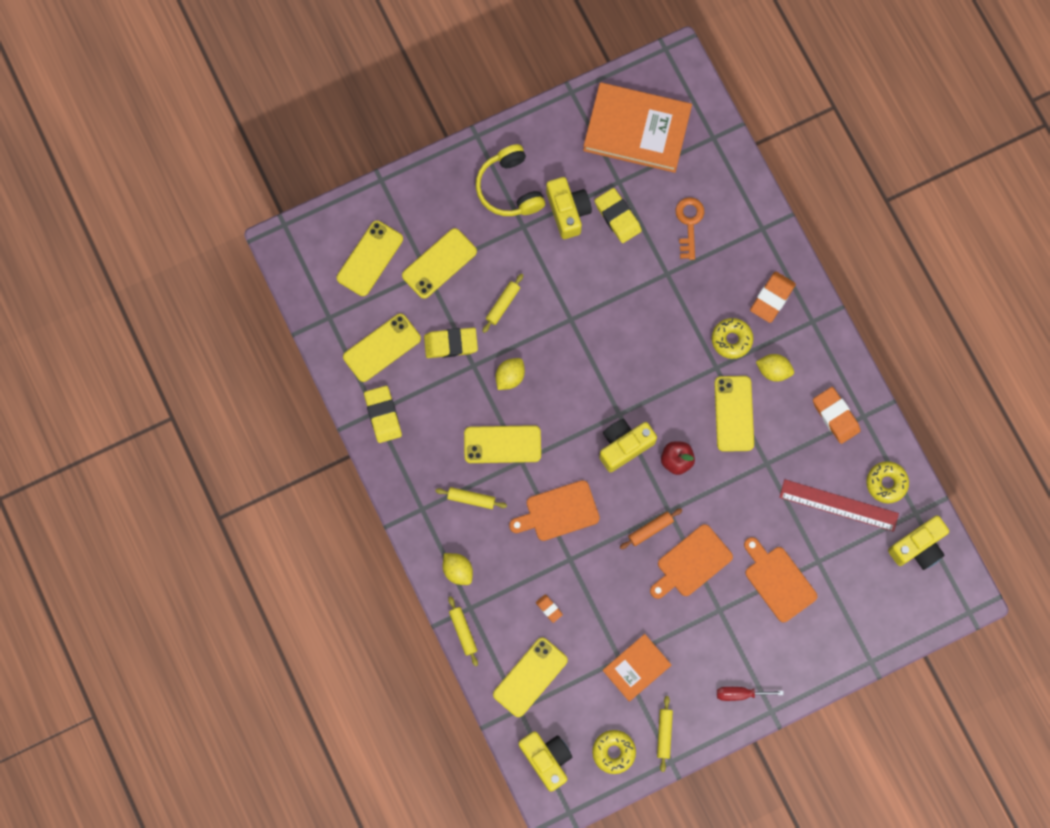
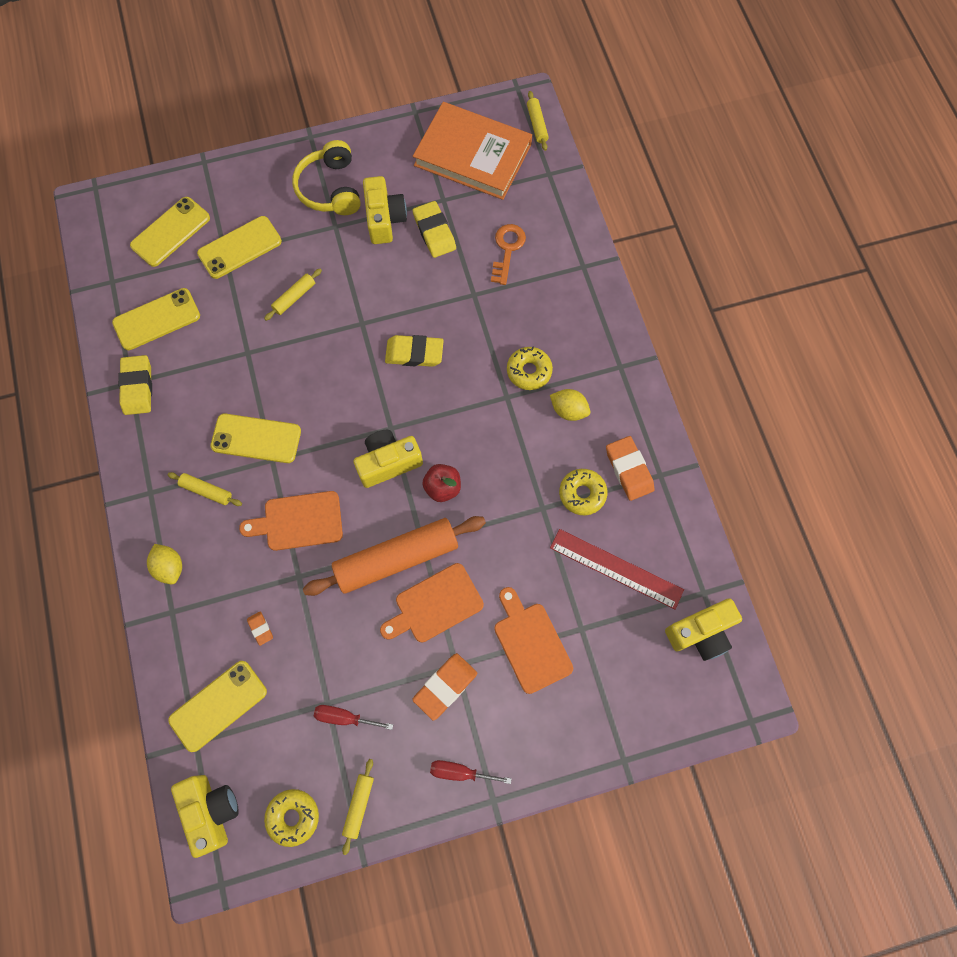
camera: 10 degrees right, 5 degrees down
(451, 344) = (229, 327): yellow eraser -> yellow eraser (414, 353)
(463, 632) = (156, 638): yellow rolling pin -> yellow rolling pin (537, 124)
(510, 377) = (282, 370): yellow lemon -> none
(636, 668) = (344, 717): orange book -> red screwdriver
(650, 529) = (397, 559): orange rolling pin -> orange rolling pin, size x2.26
(734, 413) = (516, 448): yellow phone -> none
(772, 298) = (580, 336): orange eraser -> orange eraser (445, 686)
(886, 483) = (674, 553): yellow donut -> yellow donut (582, 494)

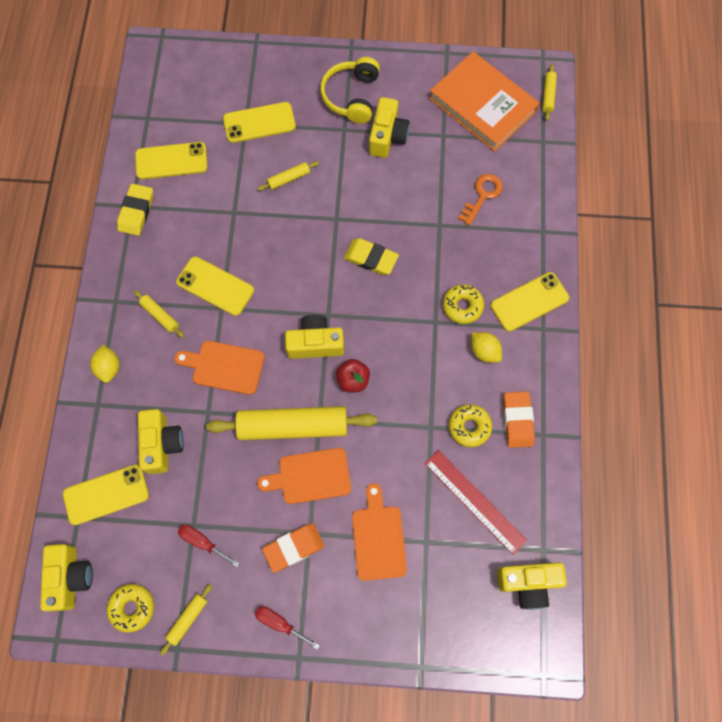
camera: 20 degrees right, 0 degrees up
(170, 232) = (208, 92): yellow phone -> yellow phone (529, 302)
(260, 628) = (162, 444): orange eraser -> yellow camera
(397, 559) = (293, 426): orange rolling pin -> yellow rolling pin
(434, 232) = (425, 161): yellow eraser -> none

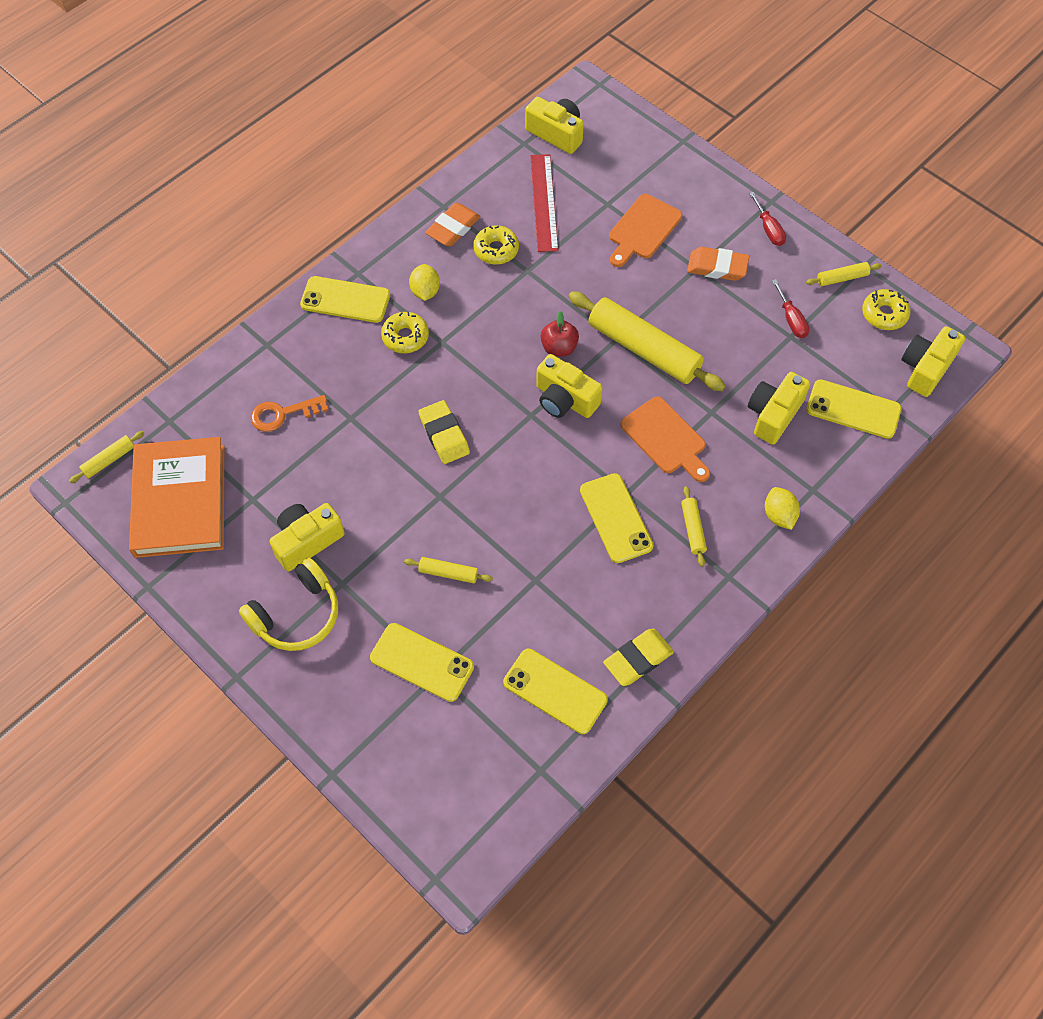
camera: 140 degrees left, 10 degrees down
(109, 368) = (779, 515): yellow lemon -> yellow lemon turned 45 degrees counterclockwise
(310, 476) = (661, 304): orange cutting board -> none

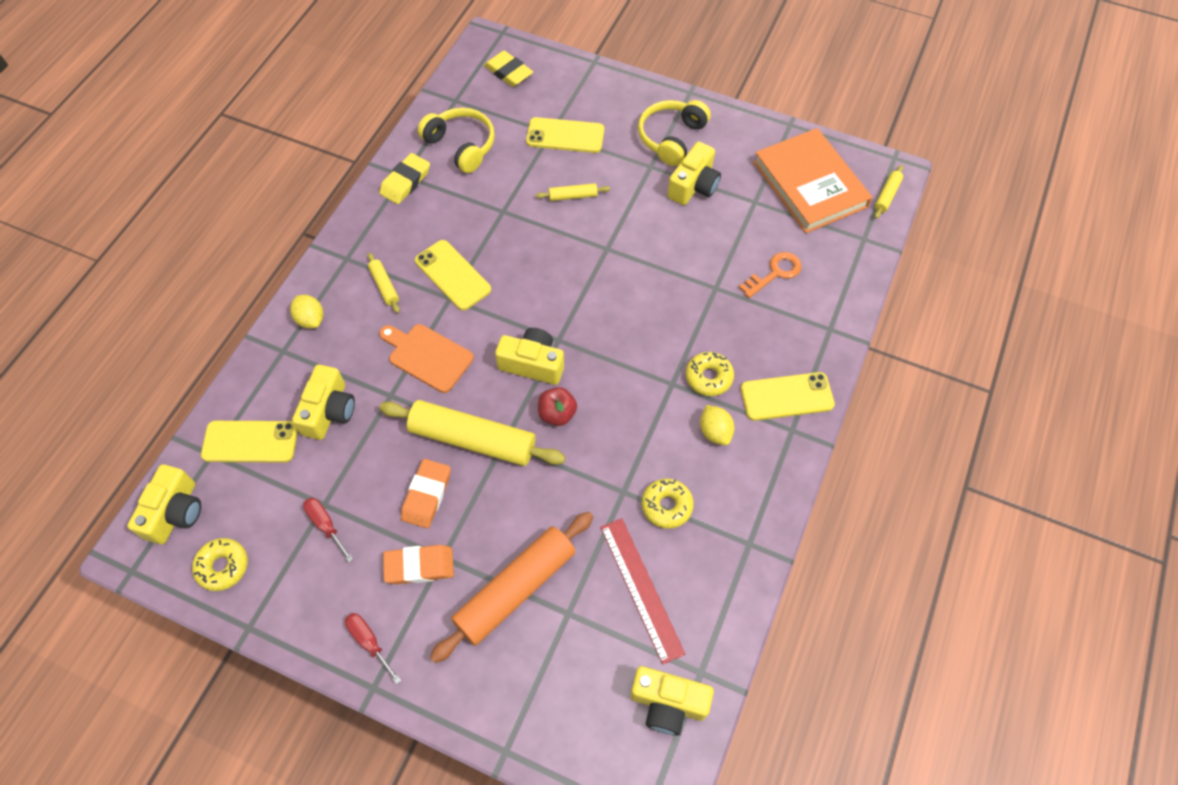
camera: 160 degrees right, 0 degrees up
(444, 435) = (627, 298): yellow eraser -> yellow eraser (508, 72)
(453, 228) = (725, 518): orange eraser -> orange eraser (427, 495)
(555, 691) = (461, 146): yellow phone -> yellow headphones
(643, 229) = (516, 589): orange cutting board -> orange rolling pin
(842, 278) = (274, 600): yellow rolling pin -> none

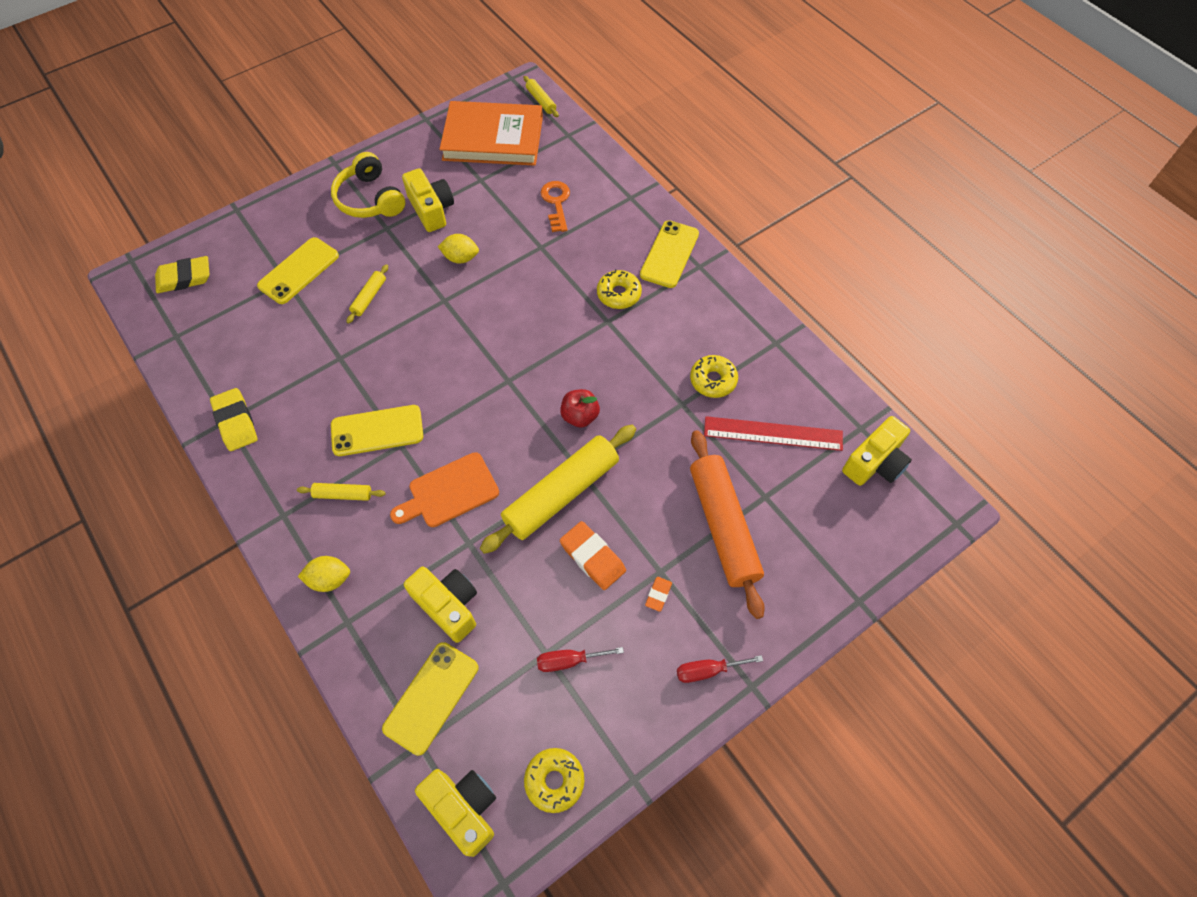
camera: 60 degrees left, 0 degrees up
(419, 566) = (658, 595): orange eraser -> orange eraser, size x0.51
(461, 146) = (235, 356): yellow headphones -> none
(532, 364) = (518, 411): yellow camera -> none
(715, 432) = (669, 315): yellow lemon -> yellow lemon (460, 258)

